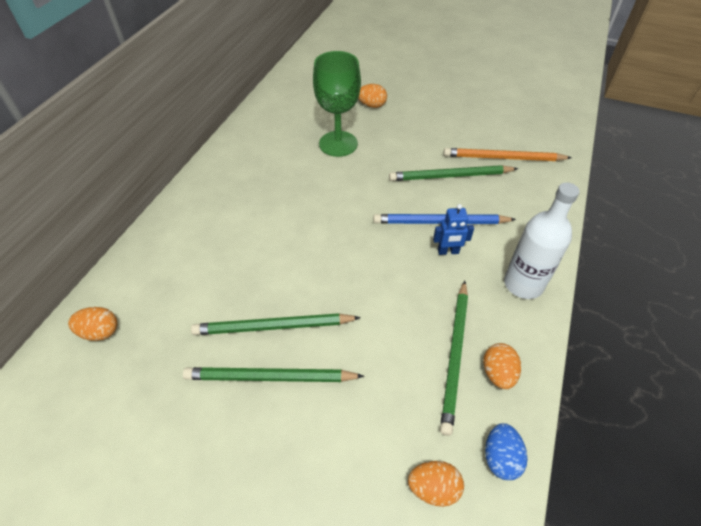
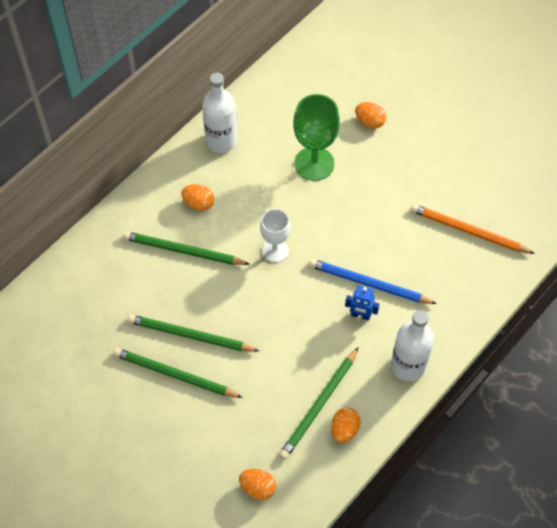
camera: 20 degrees right, 10 degrees up
(100, 332) = (60, 296): orange egg -> orange egg (198, 203)
(243, 148) = (221, 141): none -> white bottle
(333, 219) = (275, 250): none -> white goblet
(450, 176) = (404, 236): green pencil -> green pencil (183, 251)
(500, 458) = (313, 486): blue egg -> none

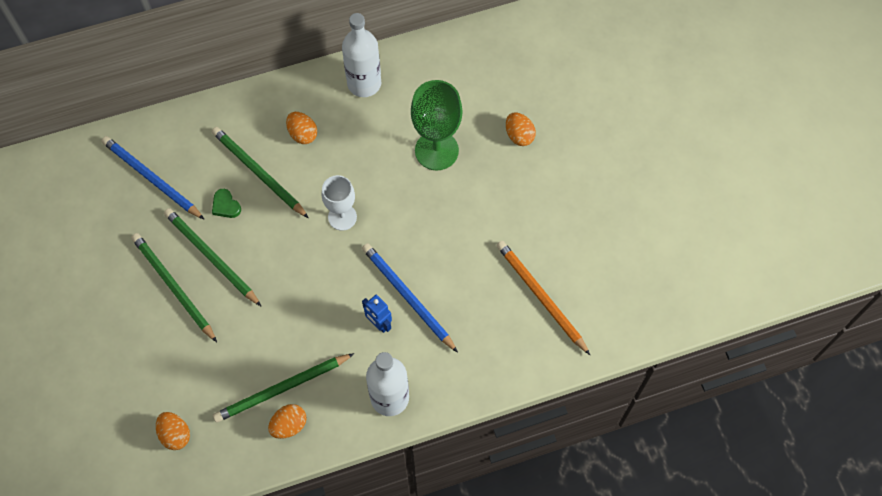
camera: 30 degrees right, 5 degrees up
(96, 300) = (151, 179): none -> blue pencil
(174, 289) = (226, 205): none -> green heart

